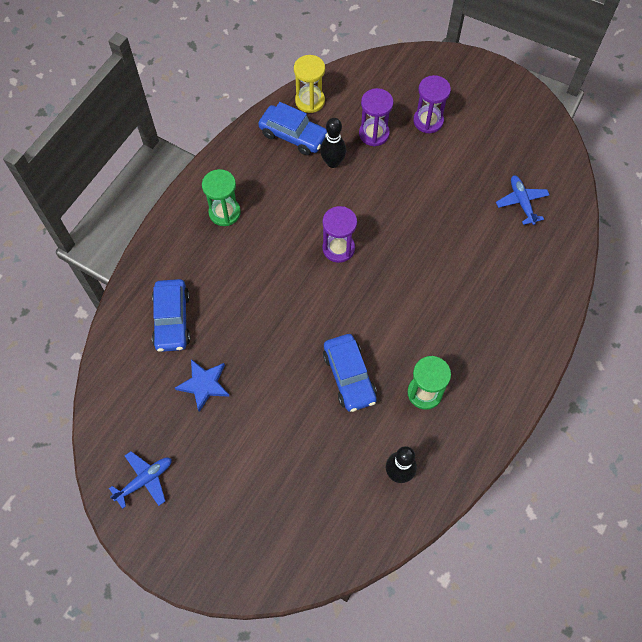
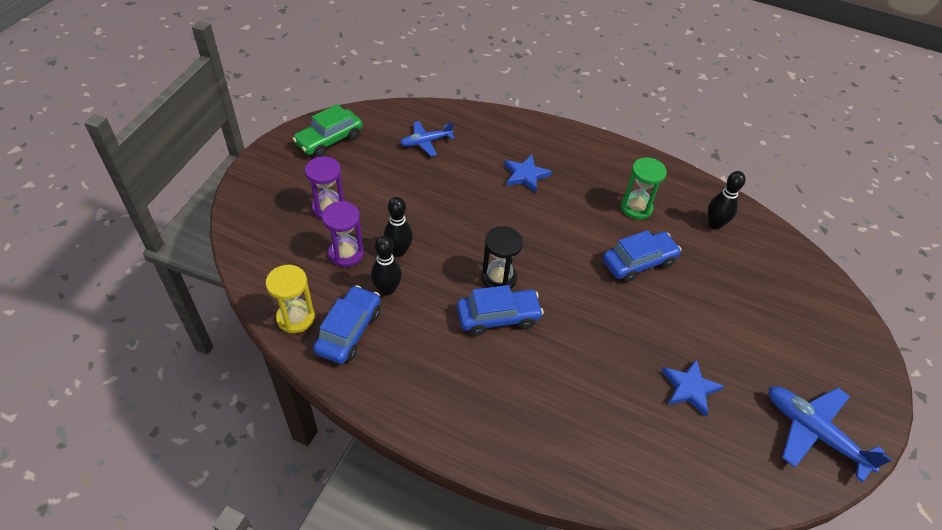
camera: 100 degrees left, 15 degrees down
(145, 480) = (813, 432): blue plane -> blue plane, size x1.59
(172, 320) = (623, 433): blue car -> blue car (498, 317)
(224, 212) = (468, 394): green hourglass -> none
(338, 248) = (499, 278): purple hourglass -> black hourglass
(374, 172) = (398, 251): none -> black bowling pin
(473, 290) = (525, 175): none -> blue star
(520, 120) = (329, 140): none -> green car

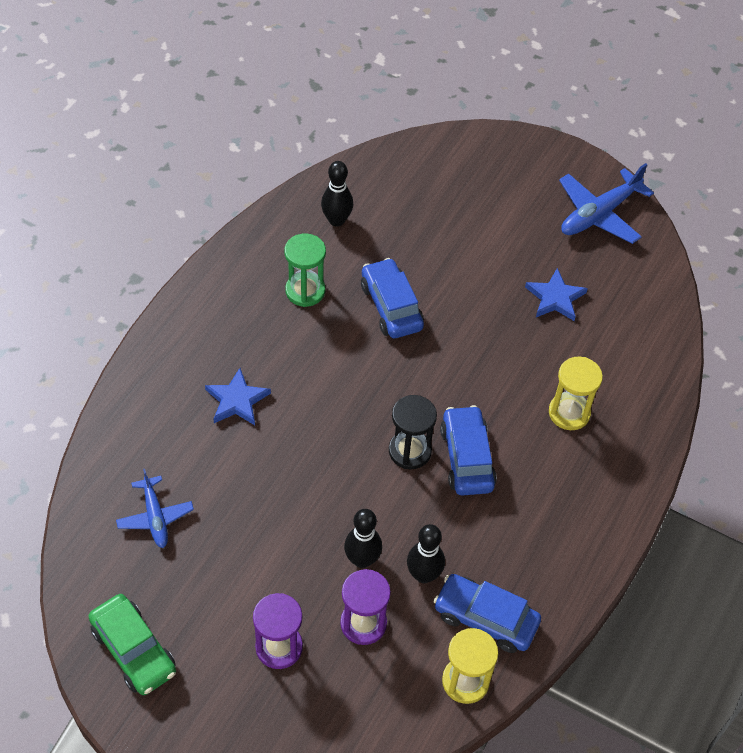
camera: 85 degrees left, 5 degrees up
(559, 398) = (569, 413): none -> yellow hourglass

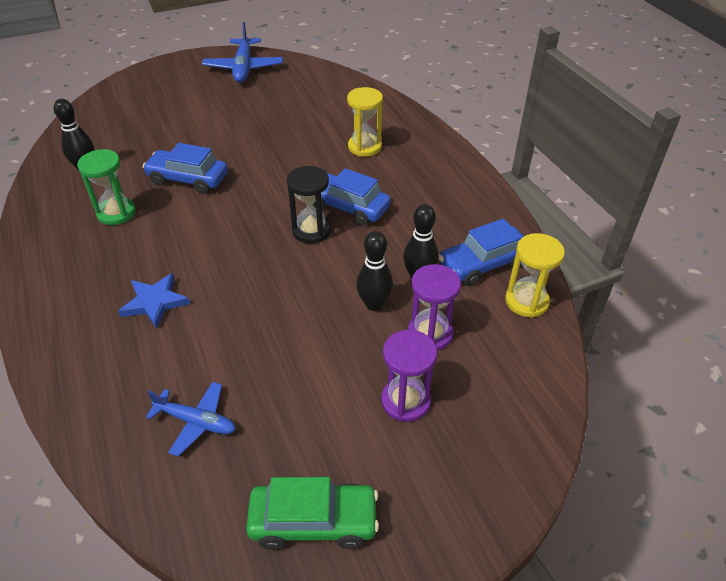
camera: 50 degrees left, 10 degrees down
(555, 298) = (277, 111): blue star -> none

